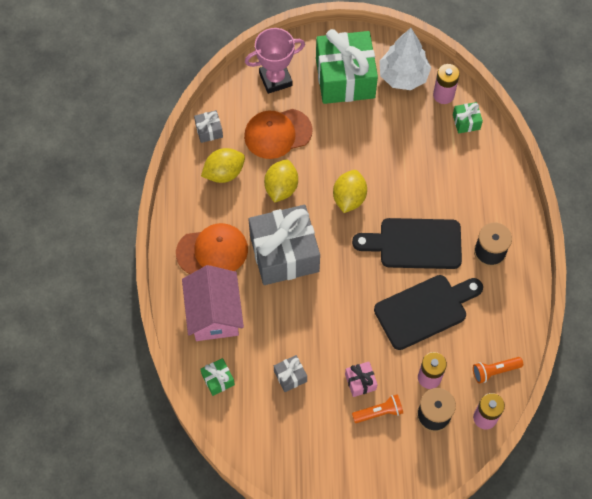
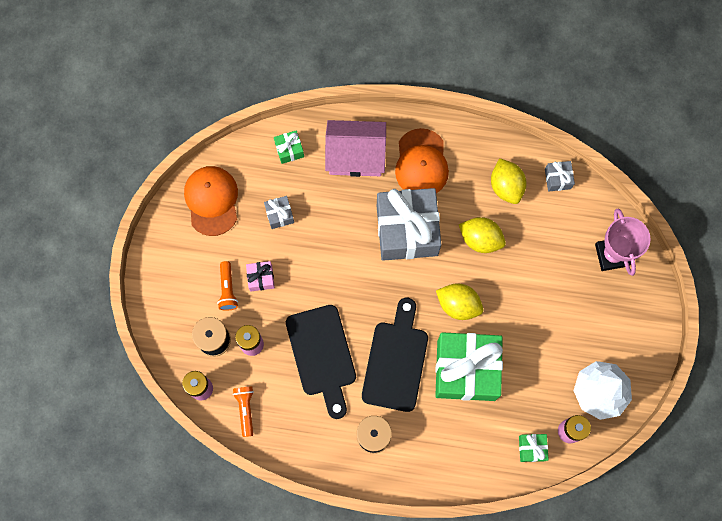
camera: 100 degrees right, 10 degrees up
(277, 133) = (545, 246): orange cap -> orange cap (212, 200)
(345, 78) = (604, 328): green gift -> green gift (466, 370)

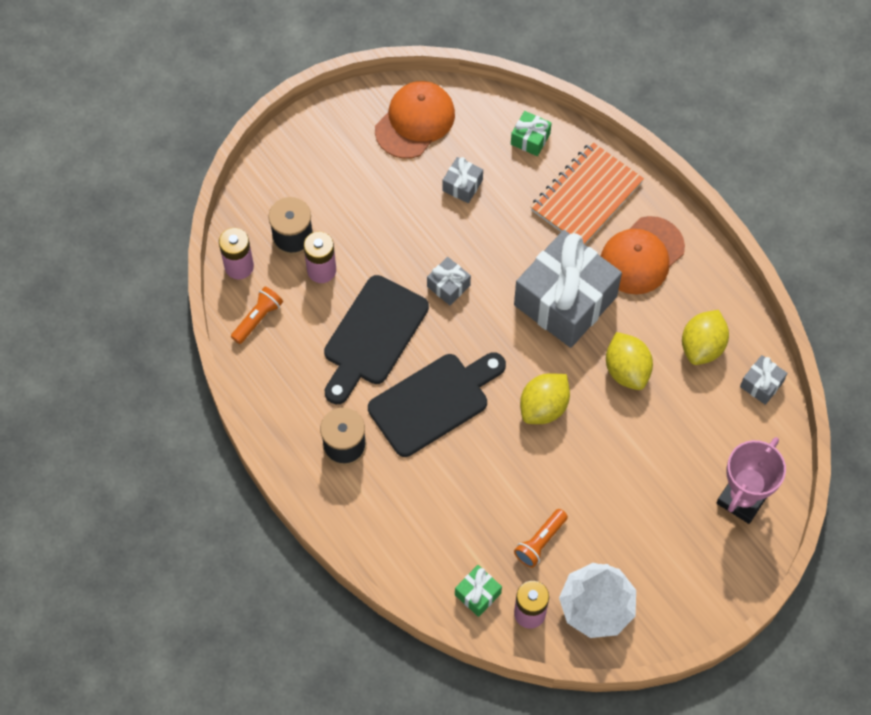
camera: 45 degrees right, 10 degrees down
(228, 289) = (349, 206): orange flashlight -> orange flashlight (540, 542)
(261, 278) = (388, 223): pink gift -> none
(334, 284) = (448, 286): none -> grey gift
(356, 156) = (586, 196): pink house -> orange notebook
(458, 305) = (544, 407): yellow lemon -> yellow lemon turned 60 degrees clockwise
(466, 370) = (490, 469): green gift -> none

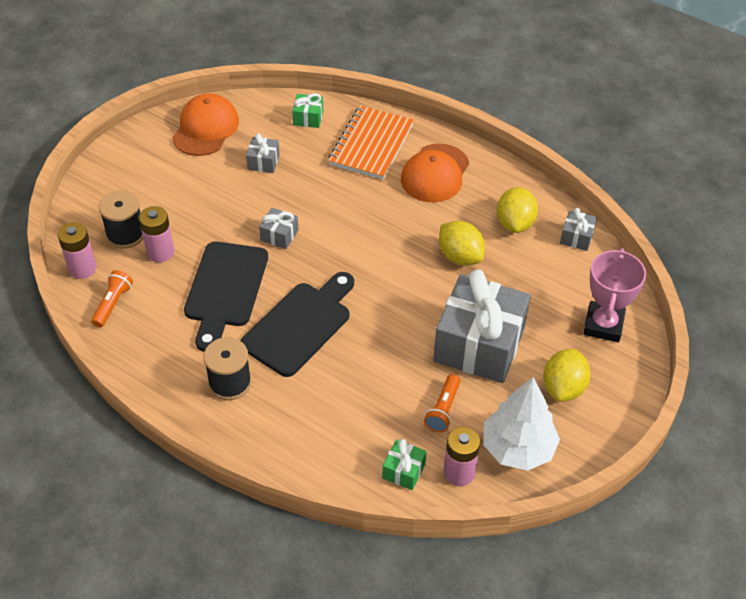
camera: 20 degrees left, 15 degrees down
(544, 407) = (400, 303): yellow lemon -> yellow lemon (563, 387)
(565, 301) = (385, 220): grey gift -> grey gift (479, 344)

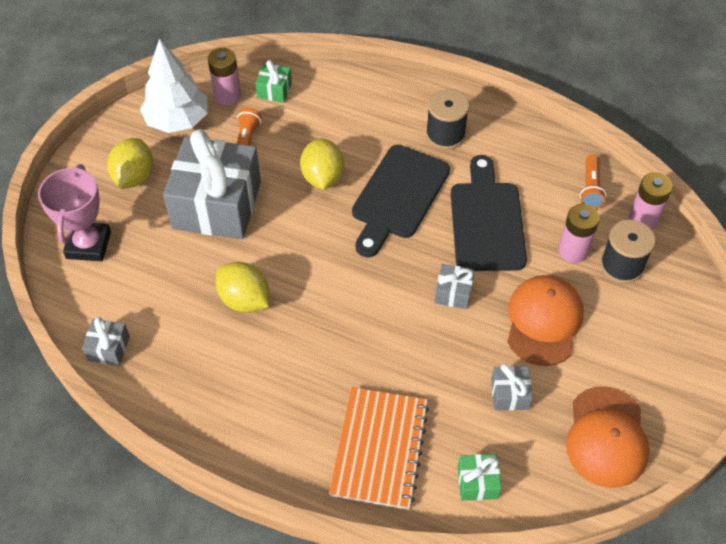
camera: 170 degrees right, 5 degrees up
(435, 173) = (287, 414): orange cap -> orange cap (543, 321)
(515, 223) = (182, 355): yellow lemon -> yellow lemon (322, 177)

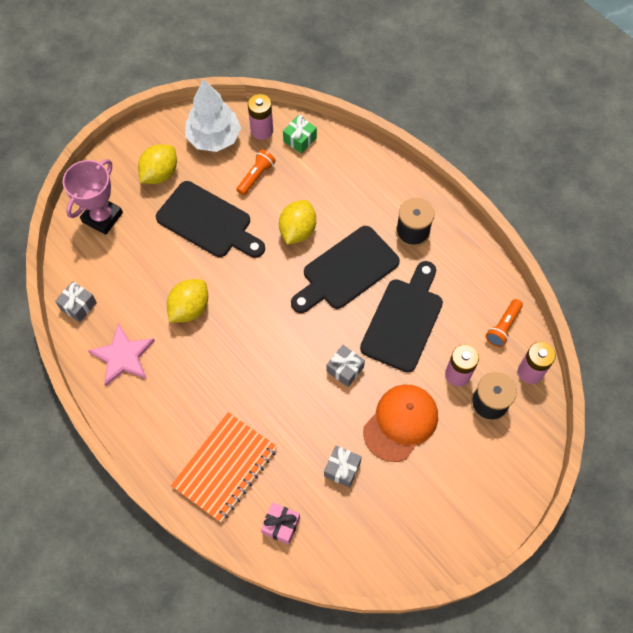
camera: 25 degrees right, 10 degrees up
(193, 381) = (123, 356): none -> pink star
(217, 205) = (208, 222): grey gift -> black cutting board
(244, 300) = (190, 308): yellow lemon -> yellow lemon turned 60 degrees clockwise
(477, 482) = (281, 525): green gift -> pink gift
(606, 437) = (395, 535): orange cap -> none

